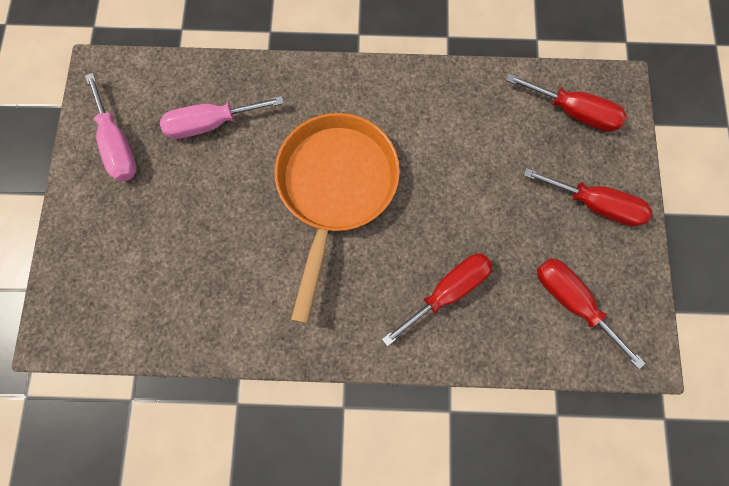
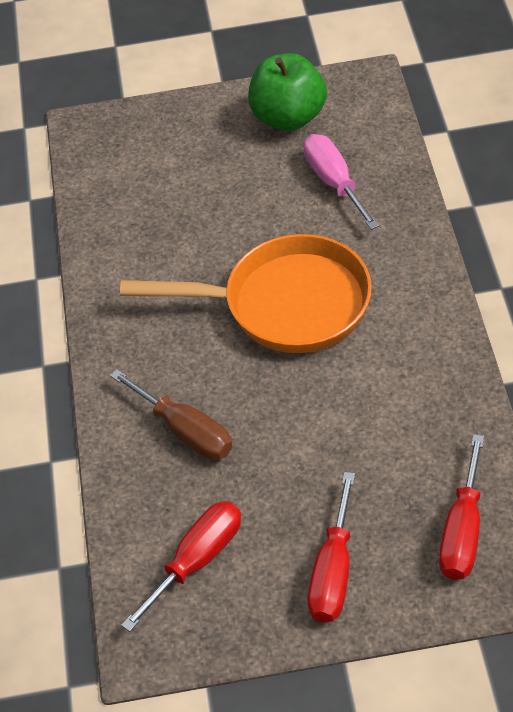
camera: 85 degrees right, 25 degrees down
(118, 144) = (288, 117): pink screwdriver -> green apple
(447, 291) = (185, 431): red screwdriver -> brown screwdriver

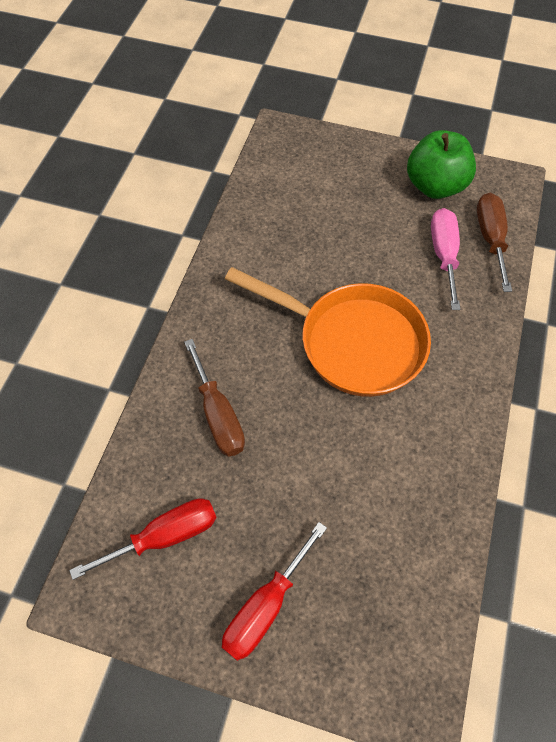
camera: 20 degrees right, 10 degrees up
(374, 147) = (490, 239): none -> brown screwdriver
(462, 531) = (392, 627): red screwdriver -> none

